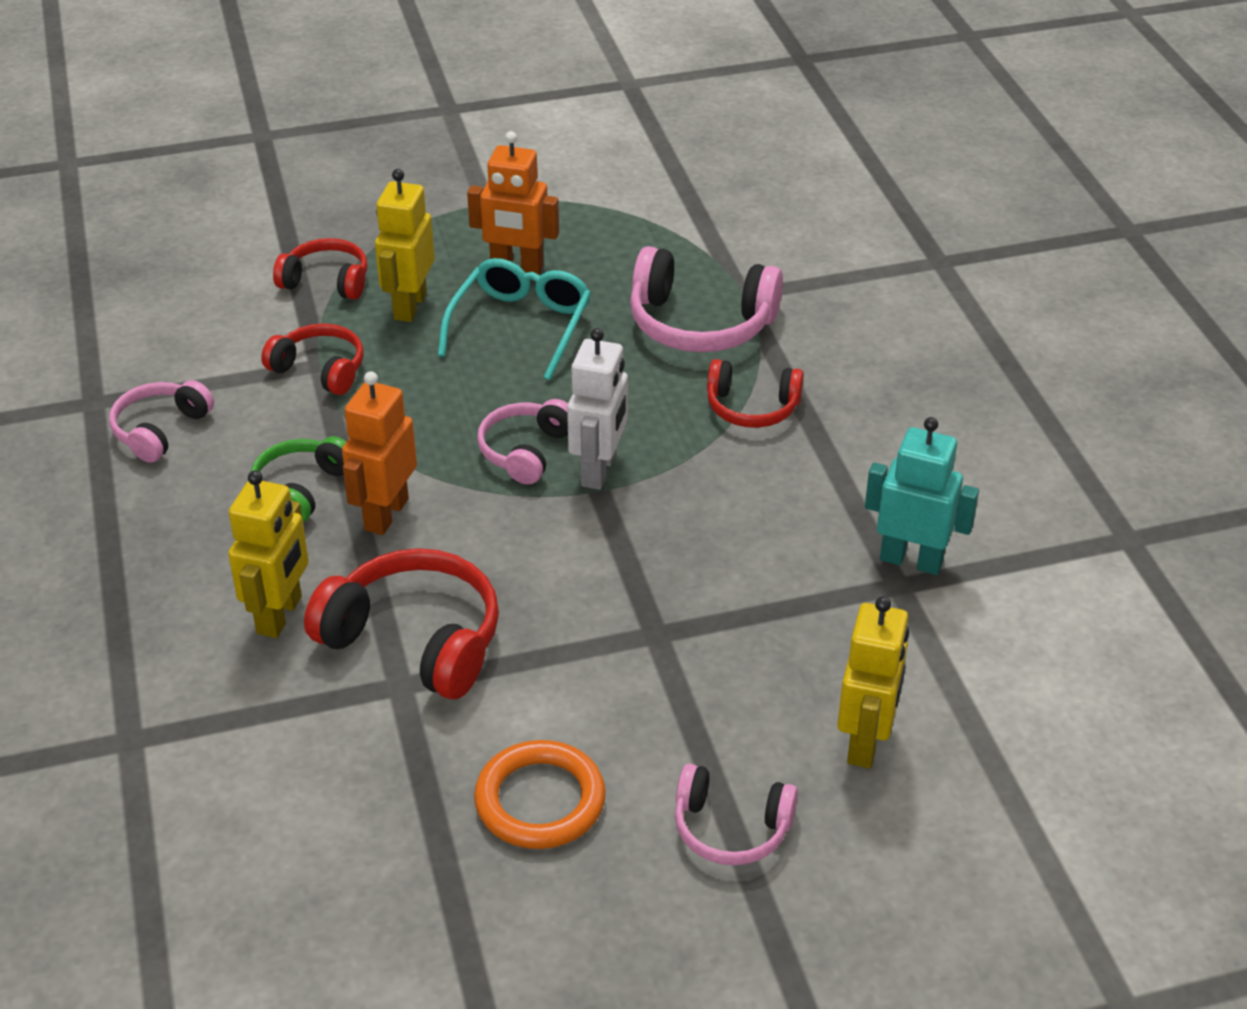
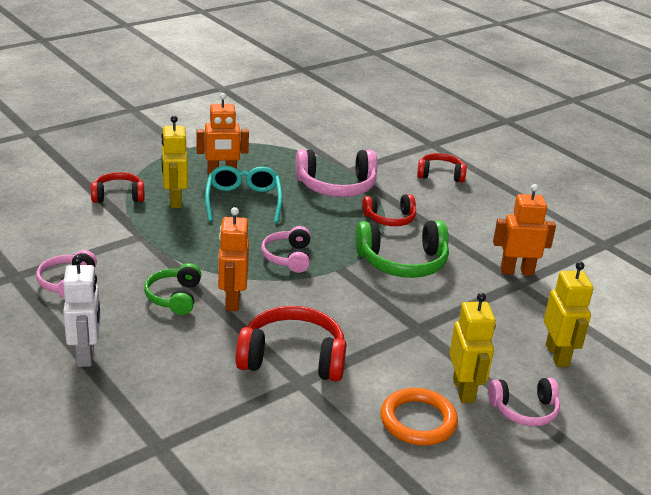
camera: 25 degrees left, 10 degrees down
(280, 615) = (206, 362): yellow robot -> yellow robot (464, 390)
(320, 370) = (144, 238): red headphones -> red headphones (440, 175)
(599, 470) = (334, 259): white robot -> white robot (86, 354)
(715, 500) = (402, 262): none -> green headphones
(911, 560) = (516, 271): turquoise robot -> orange robot

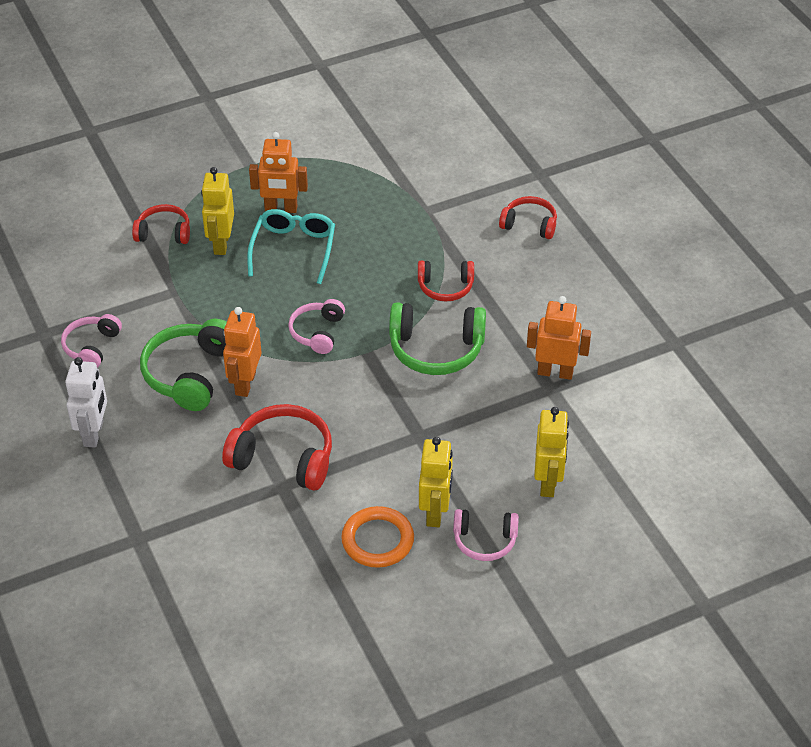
camera: 15 degrees right, 15 degrees up
(174, 297) = (190, 374): green headphones -> green headphones, size x1.63
(336, 186) = (403, 234): pink headphones -> none

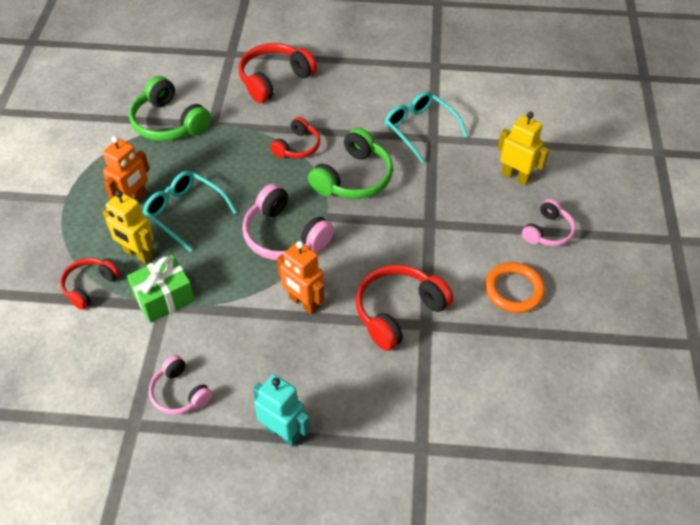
camera: 60 degrees left, 5 degrees up
(94, 433) = (283, 432): white robot -> turquoise robot
(185, 286) = (164, 298): none -> green gift
(190, 374) = (266, 335): green headphones -> green headphones (169, 123)
(317, 332) = (284, 236): pink headphones -> pink headphones, size x1.63
(435, 512) = (507, 246): yellow robot -> none
(529, 224) = (274, 80): red headphones -> red headphones, size x1.63
(555, 372) = (420, 129): orange robot -> turquoise glasses

